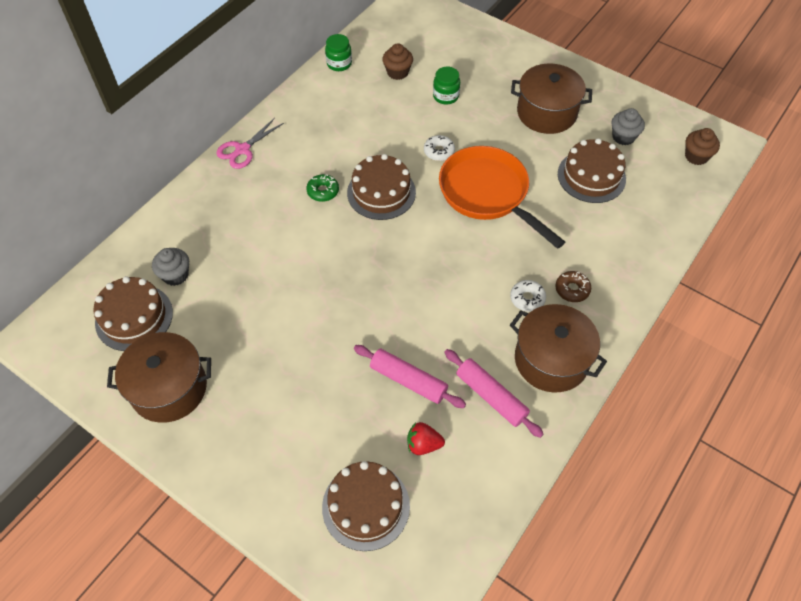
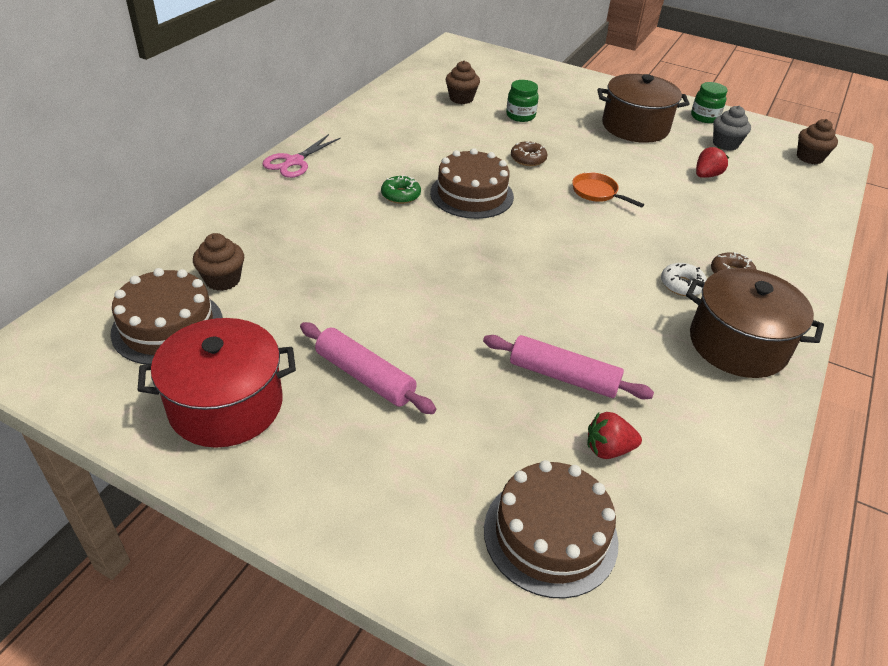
camera: 10 degrees left, 15 degrees down
(169, 388) = (226, 405): brown pot -> red pot
(175, 275) = (223, 280): grey cupcake -> brown cupcake
(339, 64) = (394, 92): green jar -> green jar (704, 117)
(439, 151) = (528, 159): white donut -> brown donut
(488, 194) = (597, 193): orange pan -> orange pan, size x0.43
(491, 396) = (678, 387): pink rolling pin -> pink rolling pin (365, 376)
(591, 176) = (706, 175): brown cake -> red strawberry

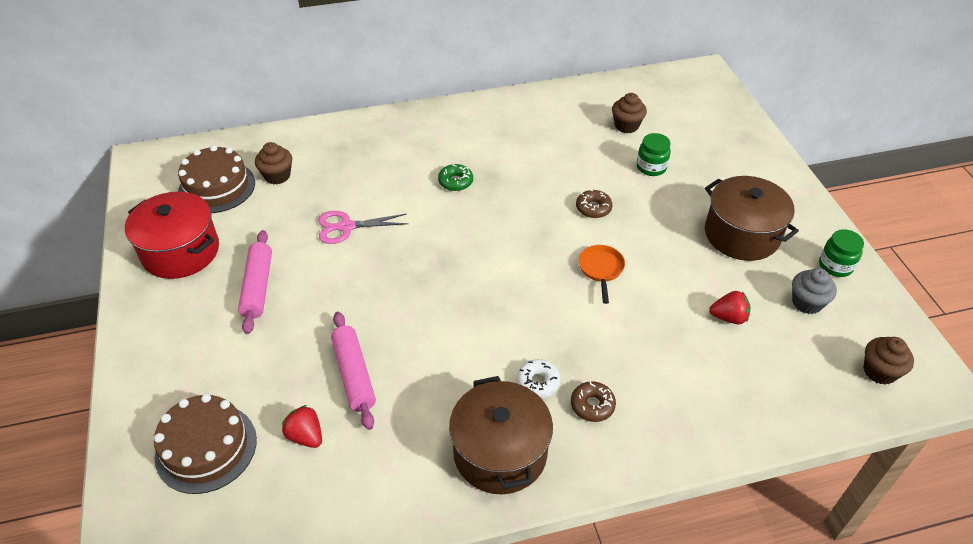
camera: 50 degrees right, 5 degrees up
(294, 162) = (428, 116): pink scissors -> pink scissors (346, 227)
(471, 194) = (503, 211): brown cake -> none

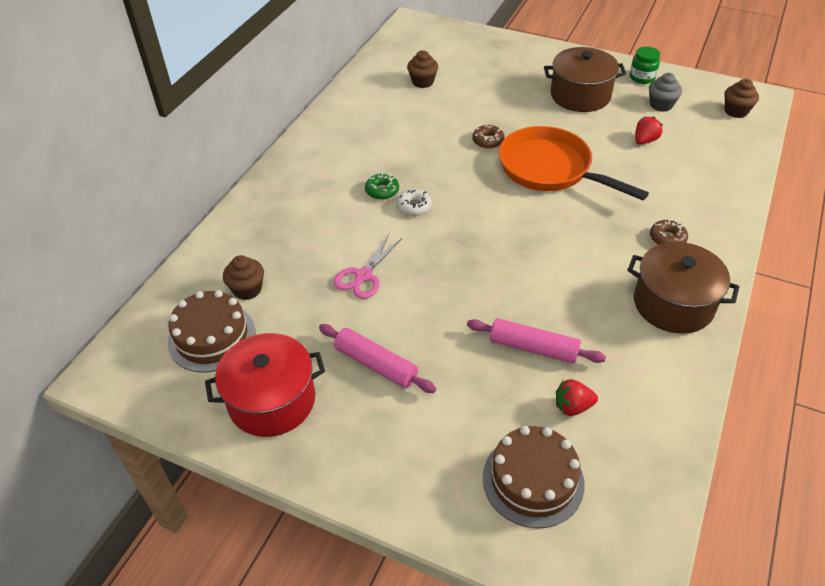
camera: 50 degrees left, 0 degrees up
(538, 382) = (626, 253): white donut -> white donut (414, 206)
(601, 269) = (550, 169): orange pan -> orange pan, size x2.31
(651, 167) = (477, 95): green jar -> none

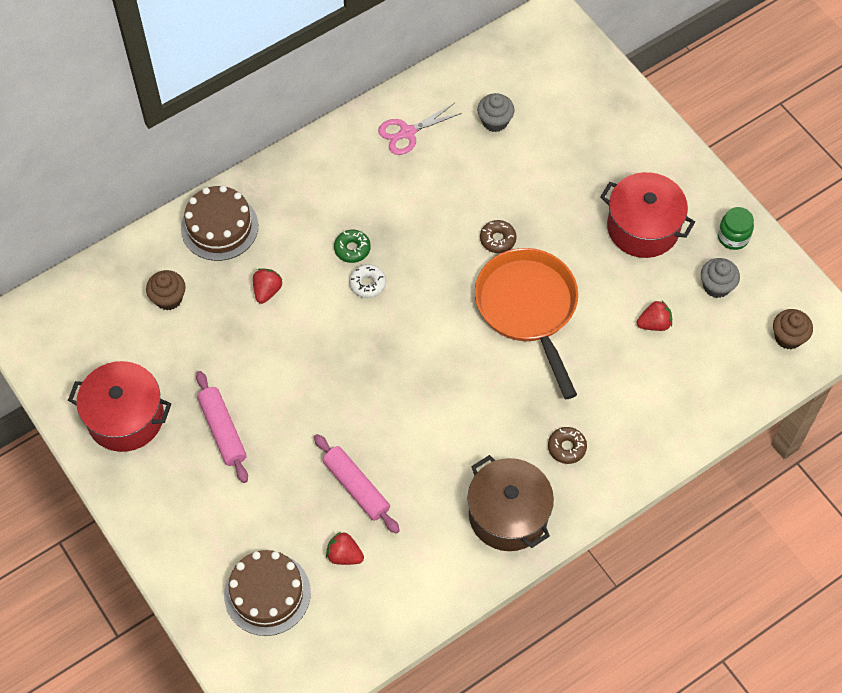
camera: 30 degrees right, 15 degrees up
(212, 337) = (114, 332): brown cake -> brown cake (219, 227)
(333, 246) = (267, 291): none -> red strawberry
(363, 276) = (271, 337): pink scissors -> pink scissors (407, 132)
(422, 82) = (495, 121): brown cupcake -> grey cupcake
(580, 95) = (643, 227): brown pot -> red pot

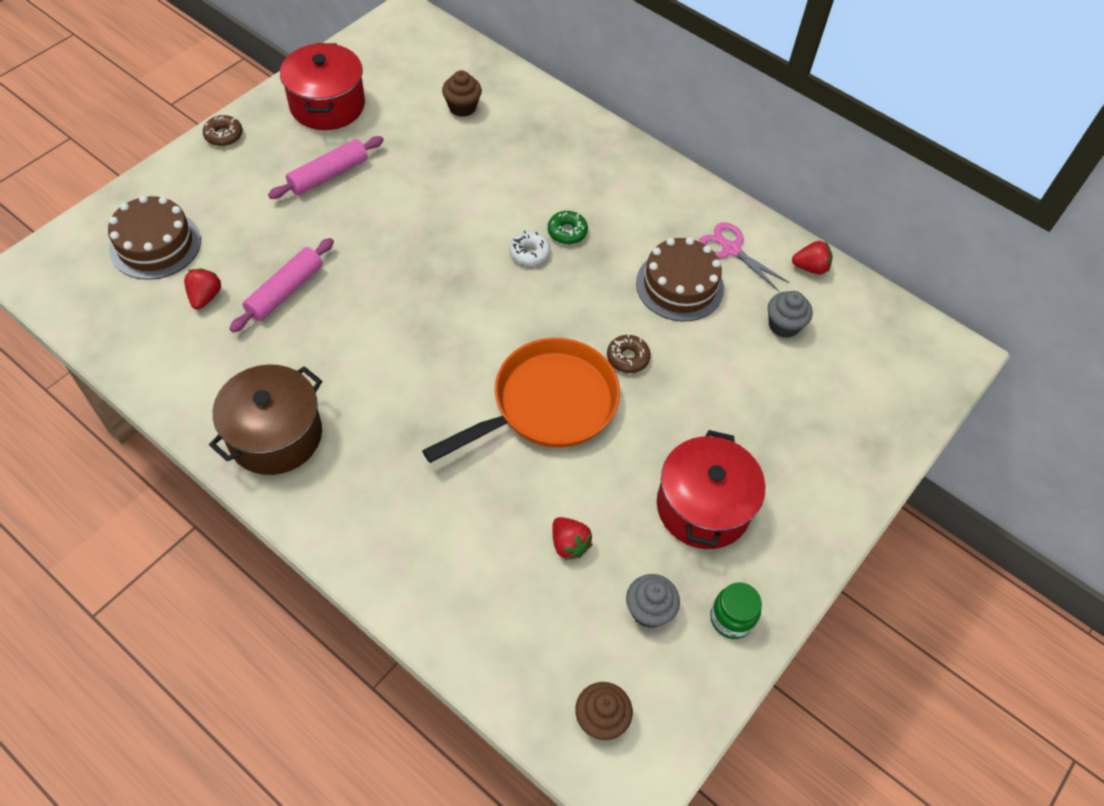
camera: 70 degrees right, 5 degrees down
(219, 227) = (554, 126): brown cake -> brown cake (679, 285)
(267, 291) = (494, 175): red strawberry -> red strawberry (810, 267)
(566, 447) = (373, 478): brown donut -> brown donut (224, 135)

